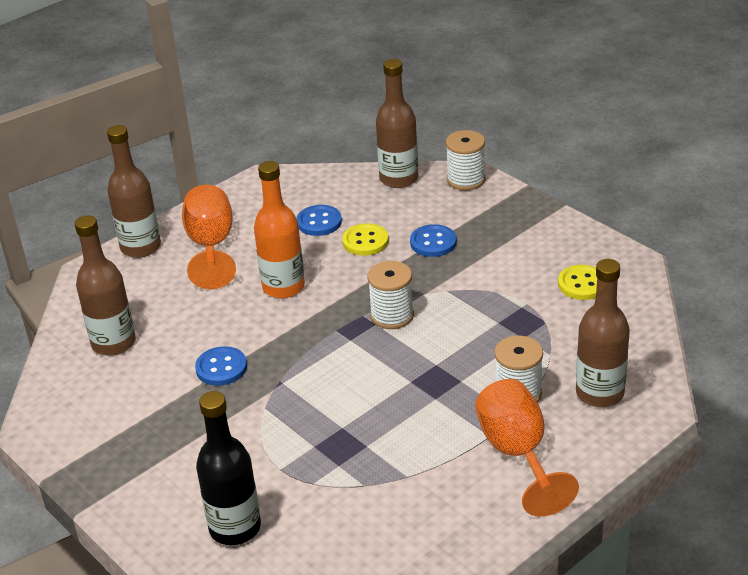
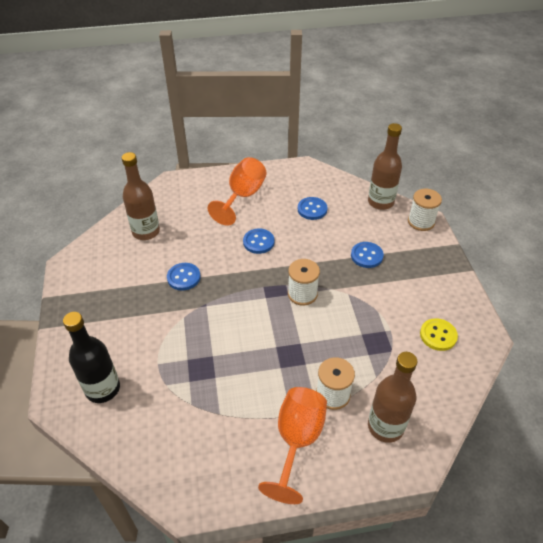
camera: 30 degrees right, 10 degrees up
(140, 247) = (207, 179): brown bottle -> none
(283, 287) = (258, 242): orange bottle -> blue button
(365, 241) = (327, 235): yellow button -> none

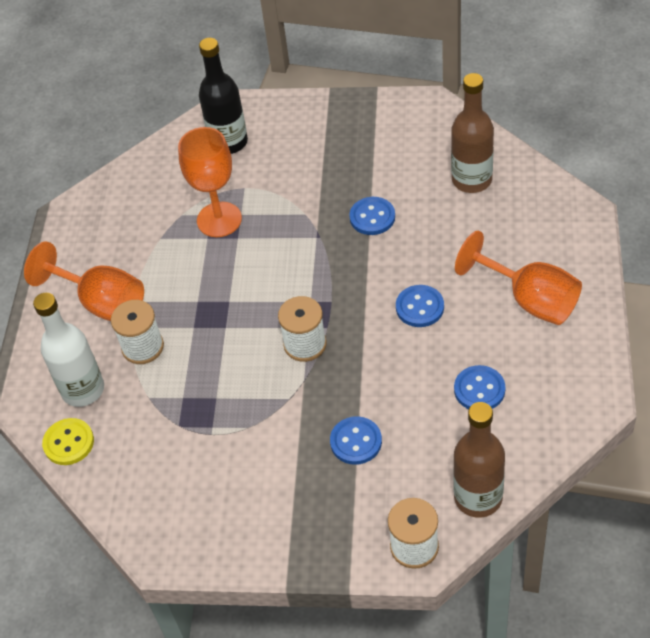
camera: 110 degrees right, 5 degrees up
(194, 374) = (219, 219): none -> orange goblet
(385, 426) = (83, 390): brown bottle -> white bottle
(438, 335) = (183, 490): yellow button -> yellow button (69, 443)

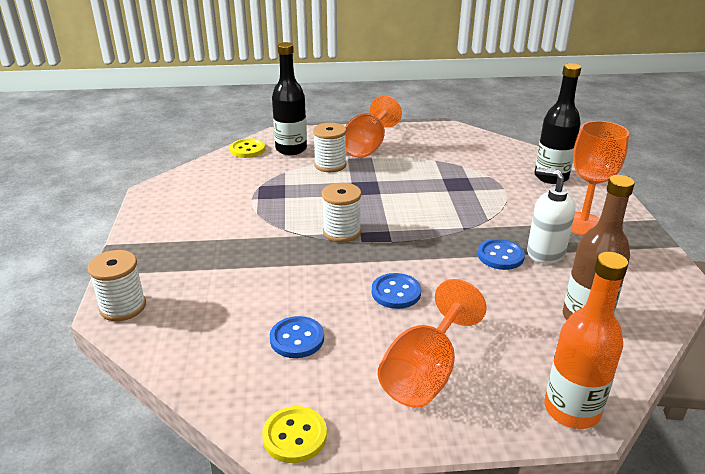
camera: 75 degrees right, 20 degrees down
(83, 390) = (291, 149): white bottle -> black bottle
(219, 219) = (464, 181): orange goblet -> orange goblet (582, 224)
(356, 441) = (239, 266): blue button -> none
(372, 183) = (545, 252): none -> white soap dispenser
(478, 497) = (166, 344): brown bottle -> none
(574, 217) = (571, 410): none -> orange bottle
(594, 393) = (295, 436): none -> yellow button

